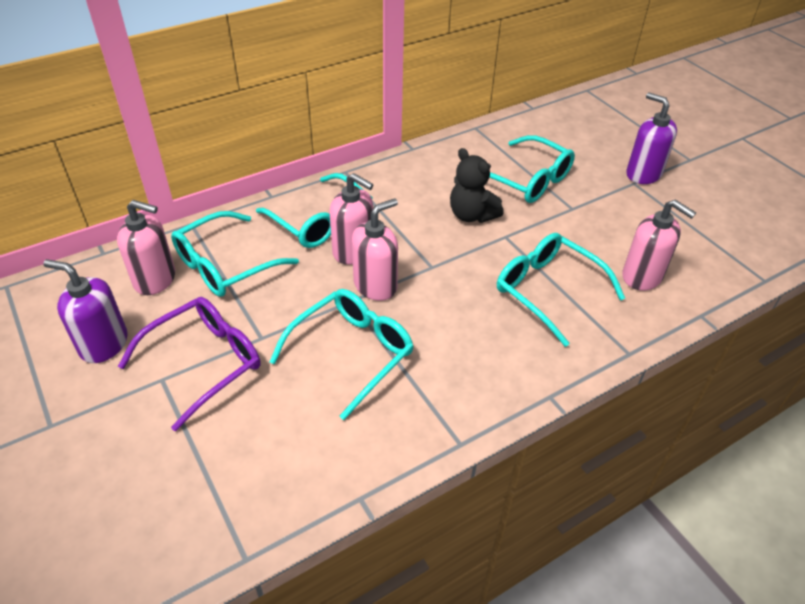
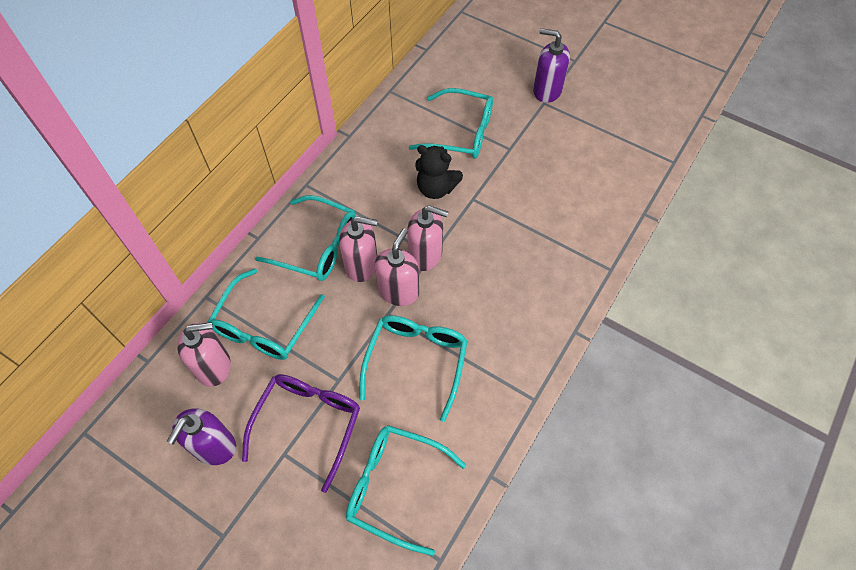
camera: 25 degrees left, 15 degrees up
(104, 344) = (214, 446): purple soap dispenser -> purple soap dispenser turned 60 degrees counterclockwise
(548, 291) = (530, 238): turquoise glasses -> turquoise glasses (395, 487)
(642, 276) = (590, 195): pink soap dispenser -> pink soap dispenser (425, 255)

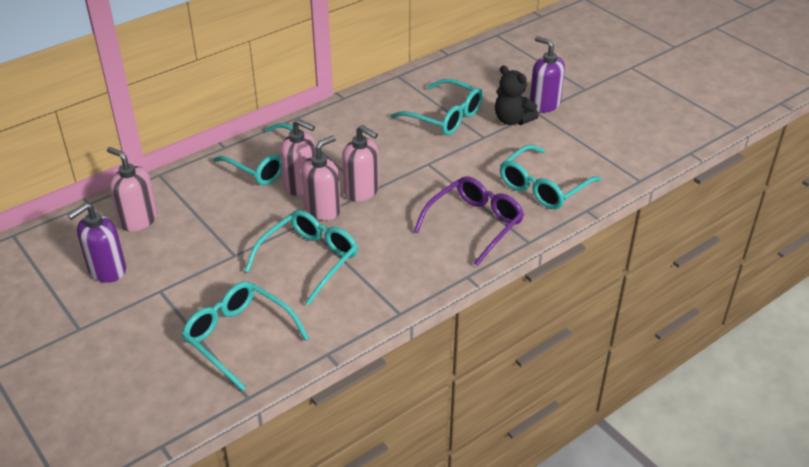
camera: 20 degrees right, 20 degrees down
(214, 366) = (138, 220): pink soap dispenser -> pink soap dispenser turned 150 degrees counterclockwise
(264, 325) = (195, 204): turquoise glasses -> turquoise glasses (543, 187)
(308, 424) = (191, 276): purple glasses -> purple glasses (474, 224)
(436, 188) = (398, 149): black teddy bear -> black teddy bear (512, 120)

